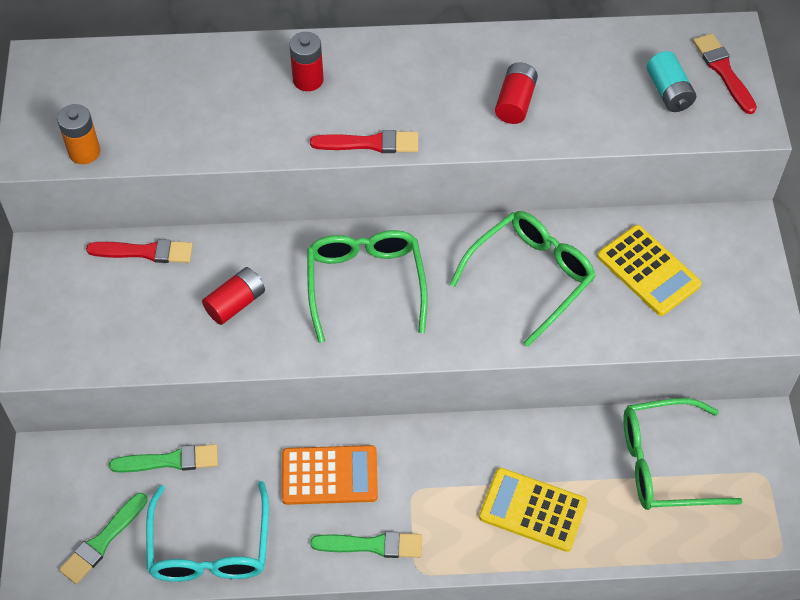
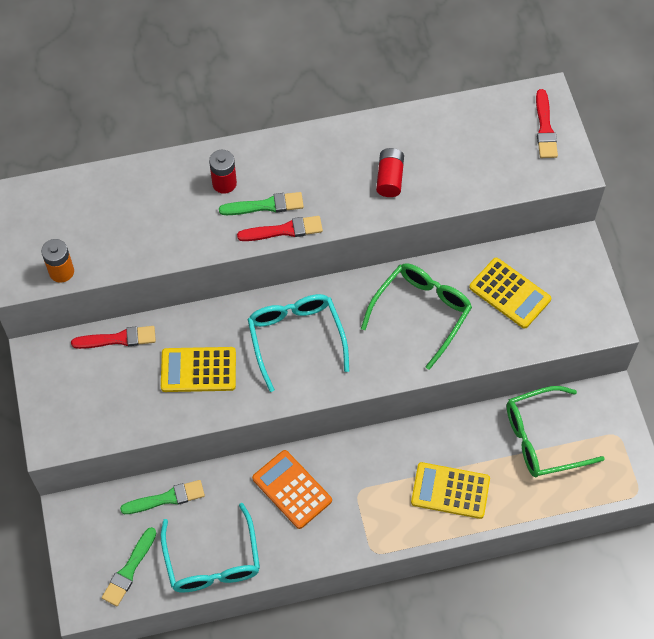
camera: 10 degrees left, 5 degrees up
(235, 303) = (198, 370): red battery -> yellow calculator
(329, 475) = (292, 489): orange calculator -> orange calculator turned 120 degrees counterclockwise
(365, 284) = (296, 338): green glasses -> turquoise glasses
(372, 545) = (335, 538): green brush -> green brush (265, 205)
(669, 92) = (506, 152): turquoise battery -> none
(723, 71) = (545, 128): red brush -> red brush turned 150 degrees counterclockwise

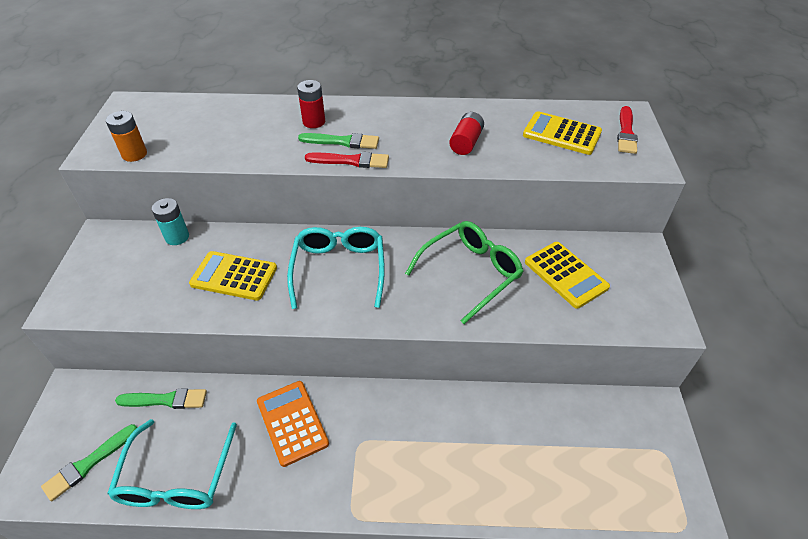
camera: 15 degrees right, 15 degrees down
(118, 339) = (177, 237): red brush -> turquoise battery
(450, 491) = (460, 467): yellow calculator -> yellow calculator (561, 134)
(542, 438) = (576, 436): green glasses -> none

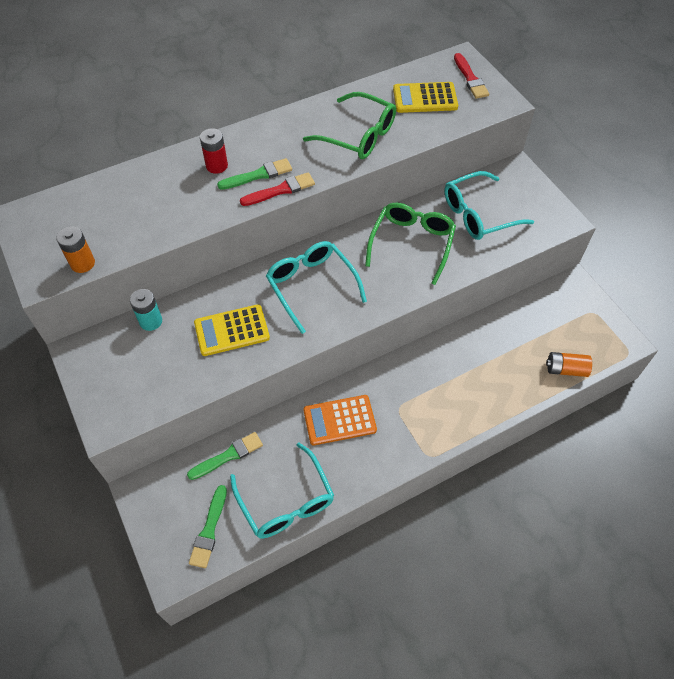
camera: 30 degrees left, 10 degrees up
(292, 422) = (339, 420): orange calculator -> orange calculator turned 45 degrees counterclockwise
(466, 142) = (358, 135): red battery -> green glasses
(566, 275) = (478, 214): yellow calculator -> turquoise glasses
(585, 504) = (566, 369): none -> orange battery

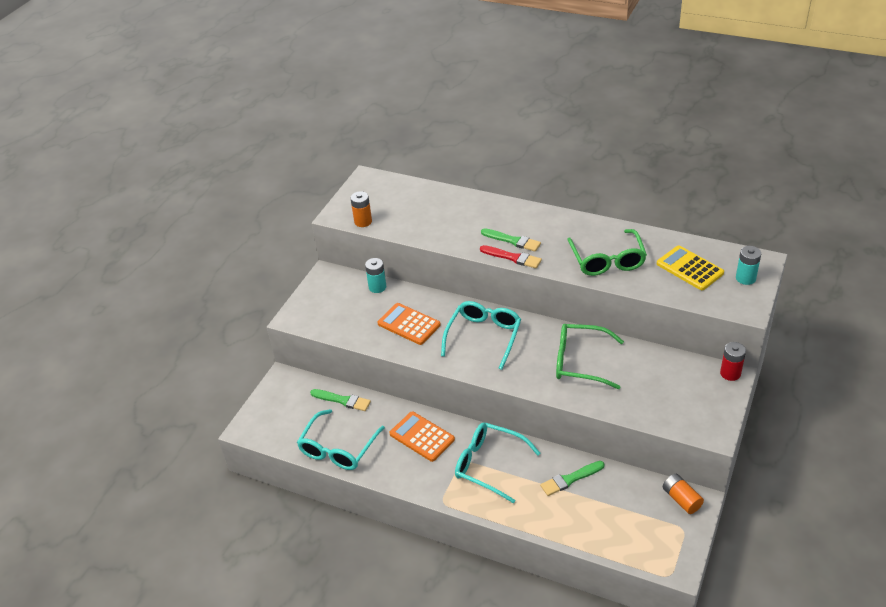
camera: 55 degrees right, 15 degrees down
(209, 530) = (286, 426): green brush -> green brush (570, 479)
(217, 166) = (497, 220): red battery -> red battery (730, 373)
(232, 331) = (409, 324): yellow calculator -> orange calculator
(412, 244) = (580, 362): green glasses -> green glasses turned 150 degrees counterclockwise
(470, 78) = (745, 278): red brush -> turquoise battery
(478, 214) = (654, 380): turquoise glasses -> turquoise glasses (489, 465)
(566, 369) = (604, 541): orange battery -> orange battery (681, 499)

